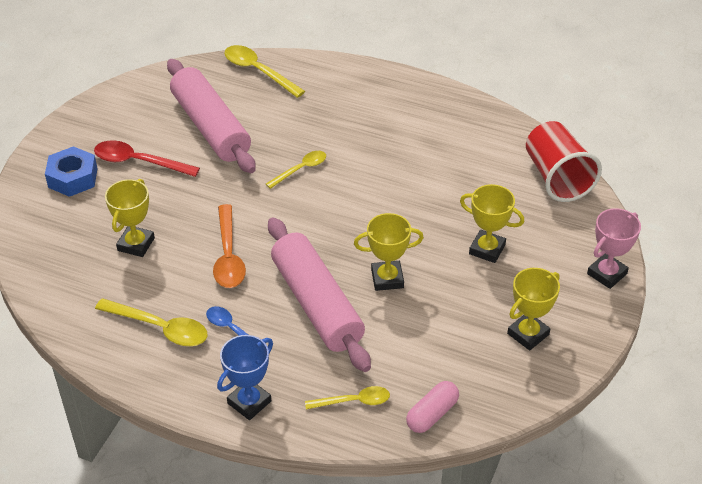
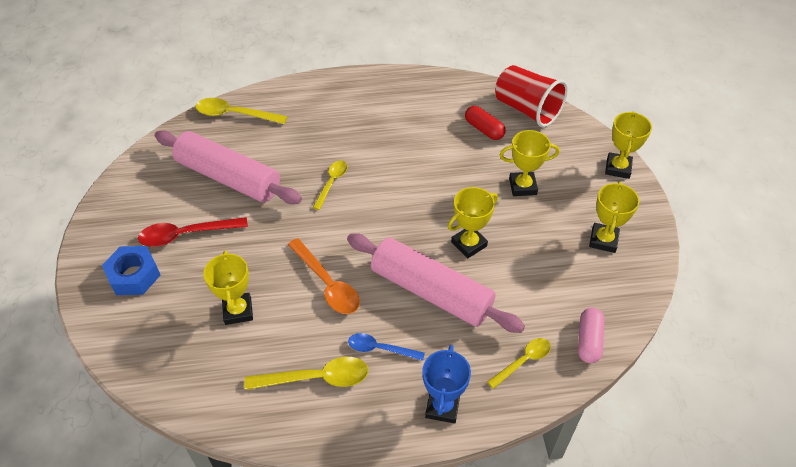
camera: 30 degrees left, 5 degrees up
(493, 179) = (484, 129): none -> red capsule
(607, 274) = (618, 168): pink trophy -> yellow trophy

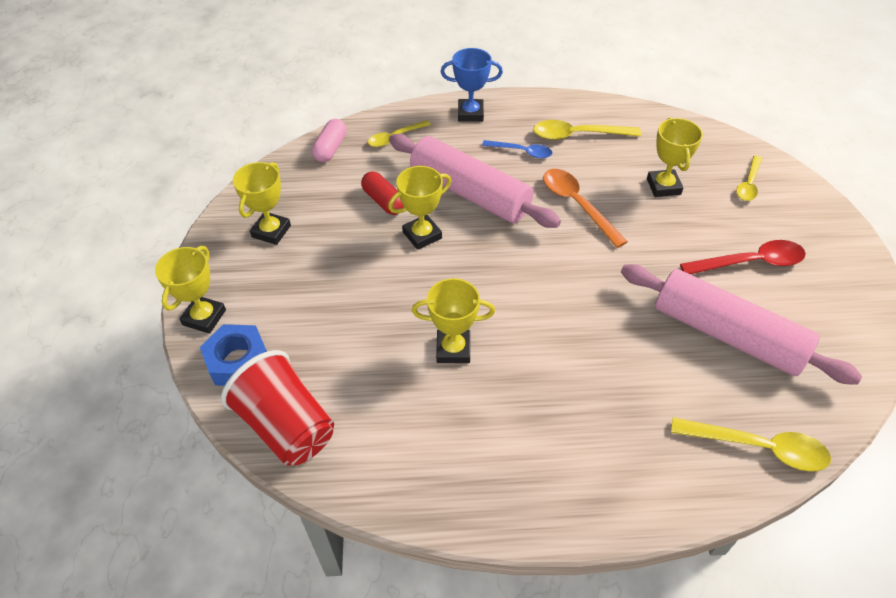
camera: 175 degrees left, 0 degrees up
(134, 275) = (788, 223): blue nut -> blue nut (238, 361)
(332, 183) = (585, 318): yellow spoon -> yellow spoon (748, 184)
(442, 407) = (470, 113): blue trophy -> blue trophy turned 75 degrees clockwise
(484, 129) = (365, 392): red capsule -> red capsule (384, 201)
(522, 186) = (339, 299): yellow trophy -> yellow trophy (453, 349)

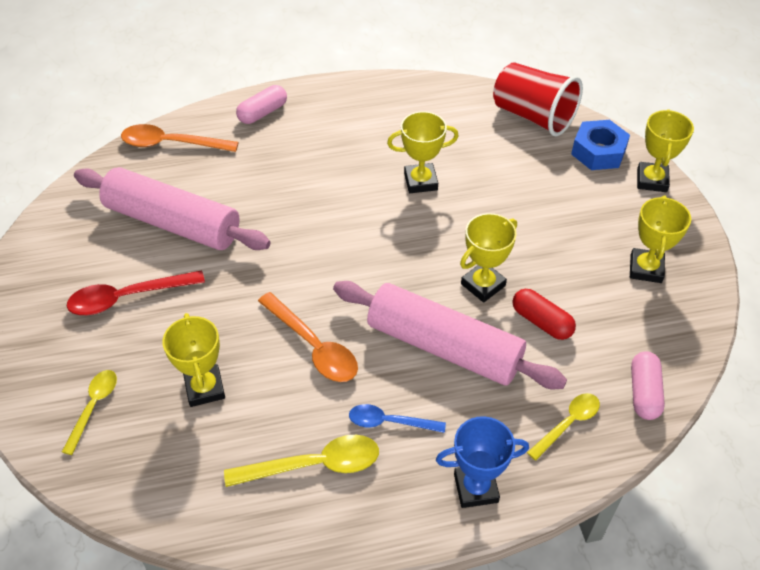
camera: 170 degrees right, 0 degrees up
(643, 486) = (263, 113): none -> pink capsule
(759, 447) = (171, 144): yellow spoon -> orange spoon

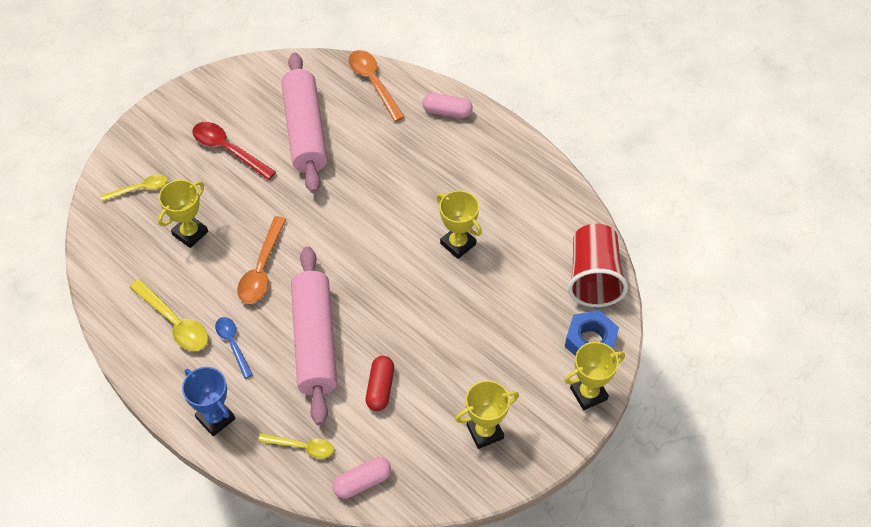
camera: 55 degrees right, 5 degrees up
(483, 285) = (387, 335): yellow trophy -> none

